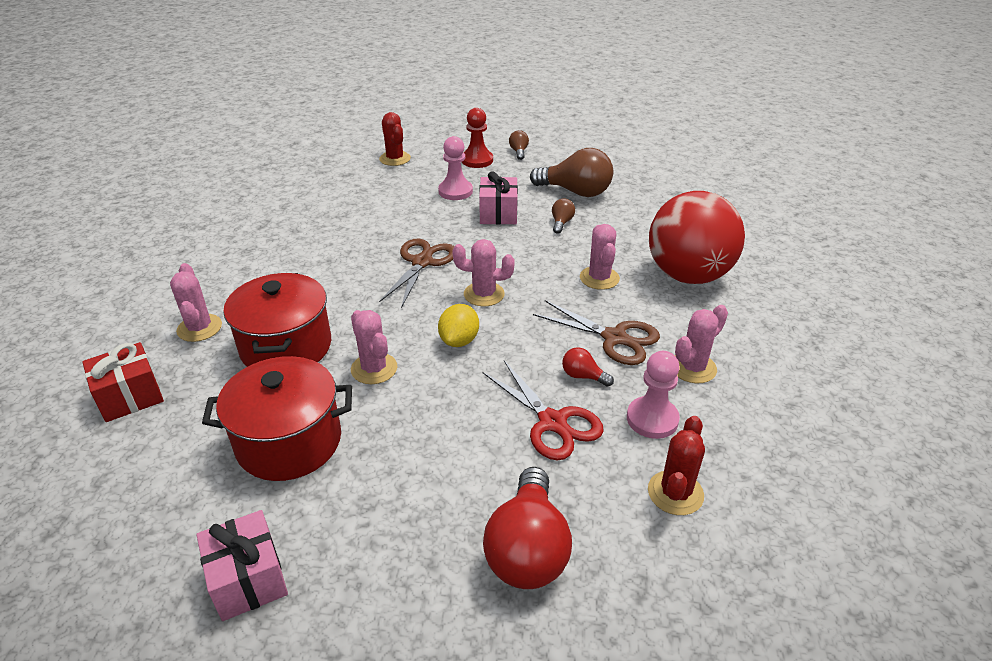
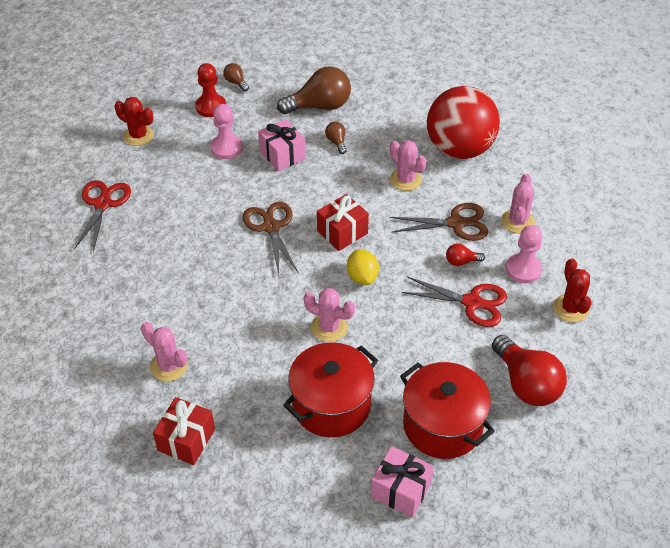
camera: 35 degrees left, 10 degrees up
(286, 347) = (251, 345): red pot -> red pot (442, 425)
(309, 191) = (102, 204): none -> red scissors
(484, 294) = (342, 232): pink cactus -> red gift

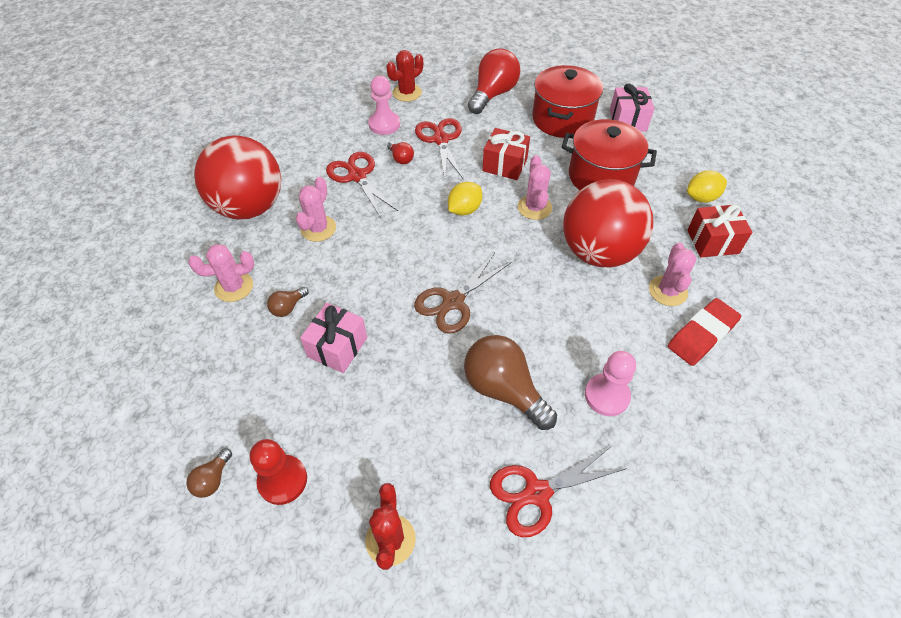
camera: 120 degrees left, 5 degrees up
(115, 360) = (702, 335): none -> red eraser
(226, 148) = (356, 412): pink pawn -> pink pawn (606, 396)
(241, 474) = (701, 198): none -> yellow lemon
(244, 343) = (598, 252): none -> red ball
(320, 106) = (227, 353): brown light bulb -> brown light bulb (504, 390)
(342, 232) = (421, 245): red gift -> red gift (505, 165)
(455, 223) = (357, 176): brown scissors -> red scissors
(517, 221) = (330, 142): pink cactus -> pink cactus (234, 287)

